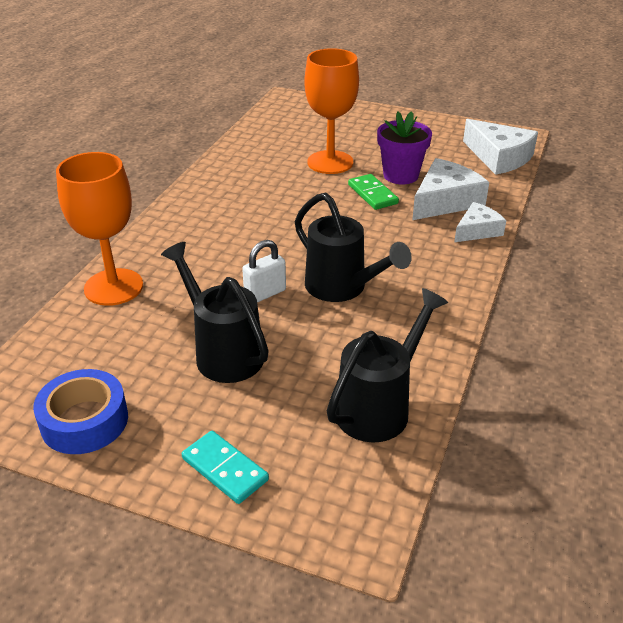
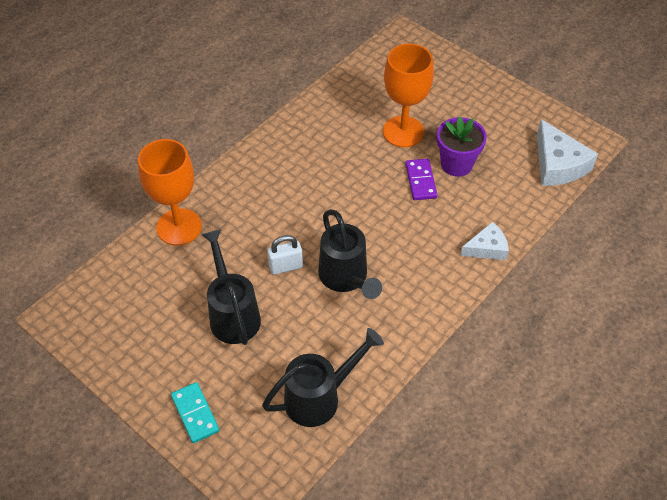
camera: 20 degrees right, 15 degrees up
(84, 421) = (121, 345): blue tape -> none
(373, 194) = (421, 181): green domino -> purple domino
(445, 201) = (478, 206): white cheese -> none

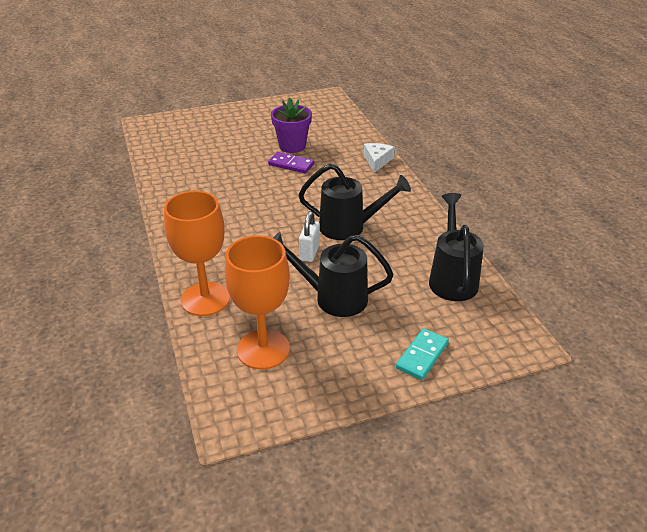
camera: 60 degrees left, 15 degrees down
(195, 413) = (422, 356): turquoise domino -> turquoise domino turned 60 degrees counterclockwise
(403, 132) = (237, 155): orange goblet -> orange goblet (263, 349)
(558, 164) = (334, 113): white cheese -> none

